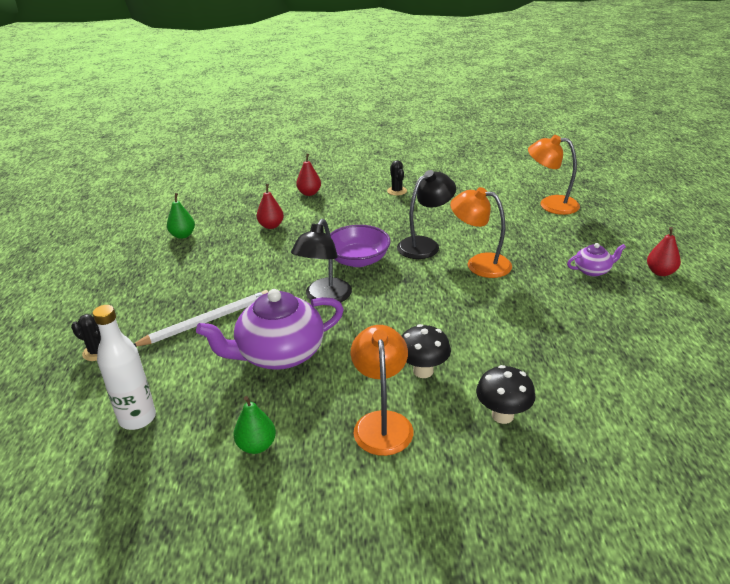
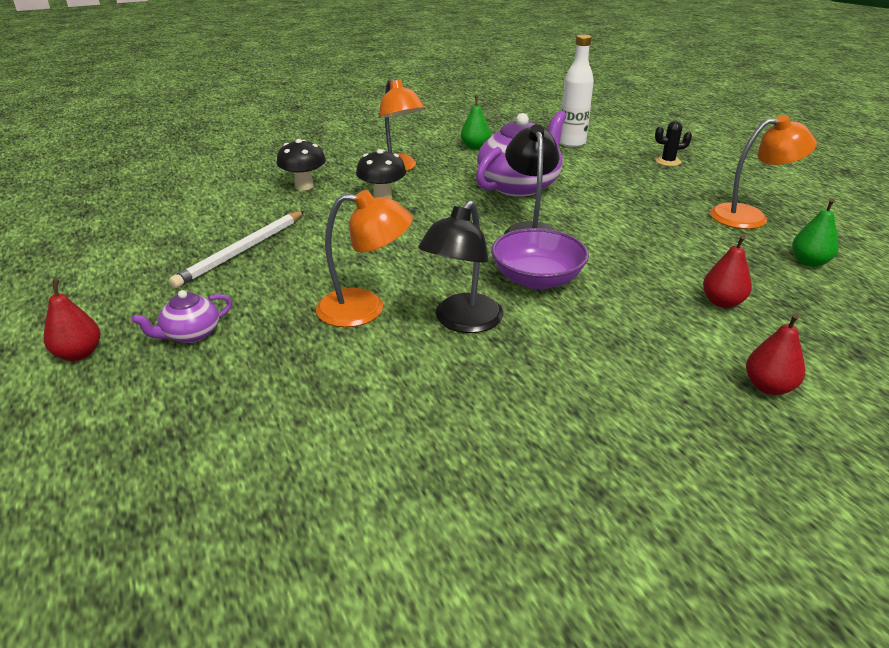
camera: 155 degrees right, 0 degrees up
(207, 321) = (617, 193): white pencil -> white pencil (242, 251)
(397, 191) = (610, 441): black cactus -> none
(550, 204) = (248, 486): orange lamp -> orange lamp (749, 216)

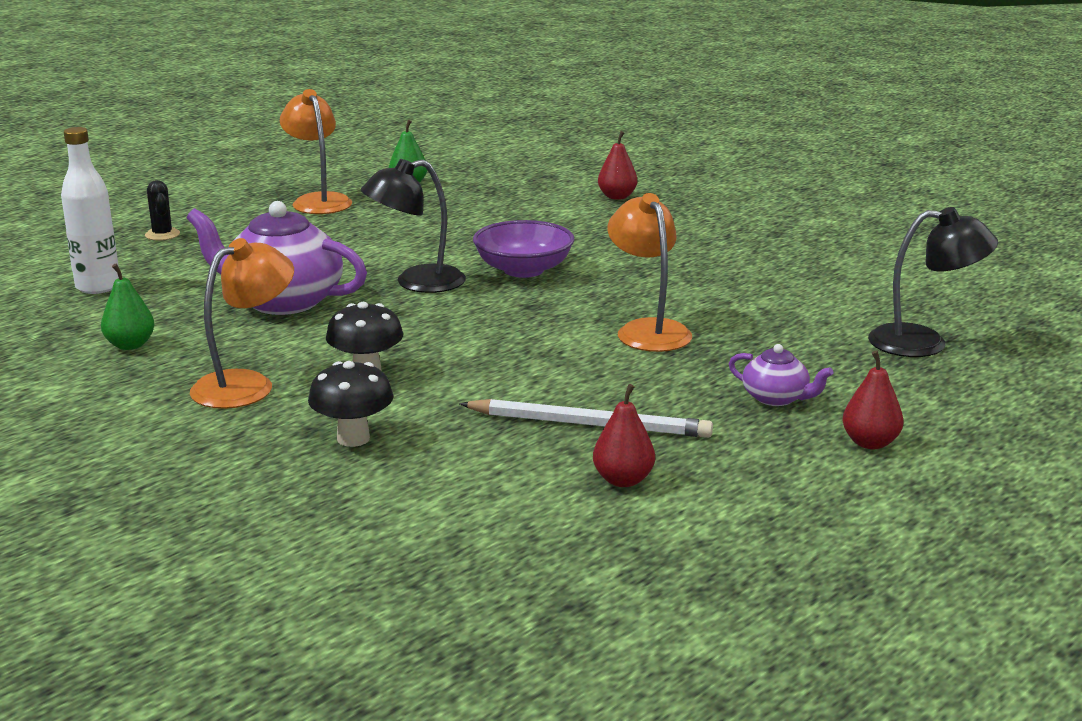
camera: 110 degrees left, 10 degrees down
(462, 322) = (629, 288): black lamp -> black lamp (924, 343)
(722, 302) = (507, 208): red pear -> red pear (623, 480)

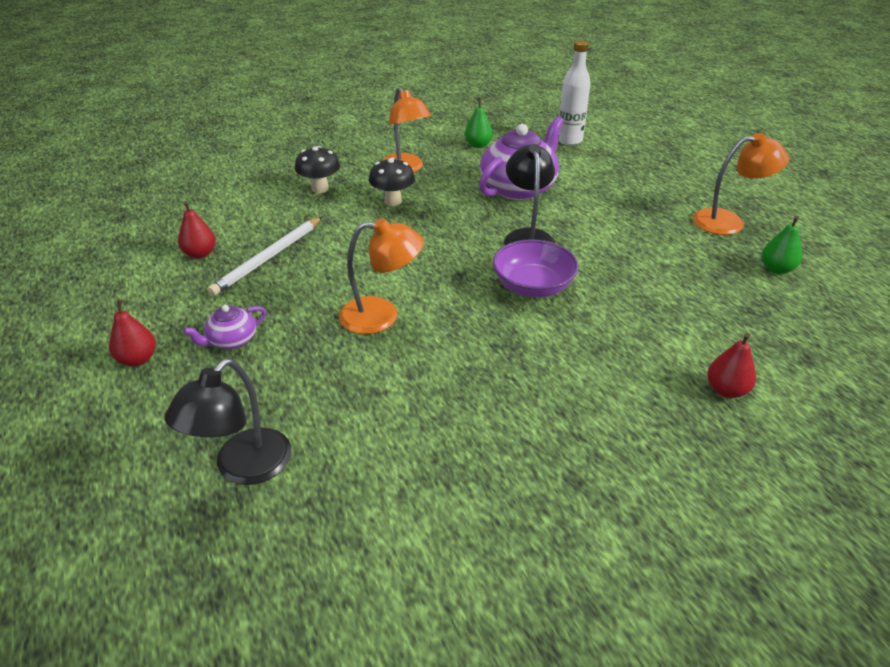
camera: 110 degrees right, 15 degrees up
(162, 235) = (658, 161): black cactus -> none

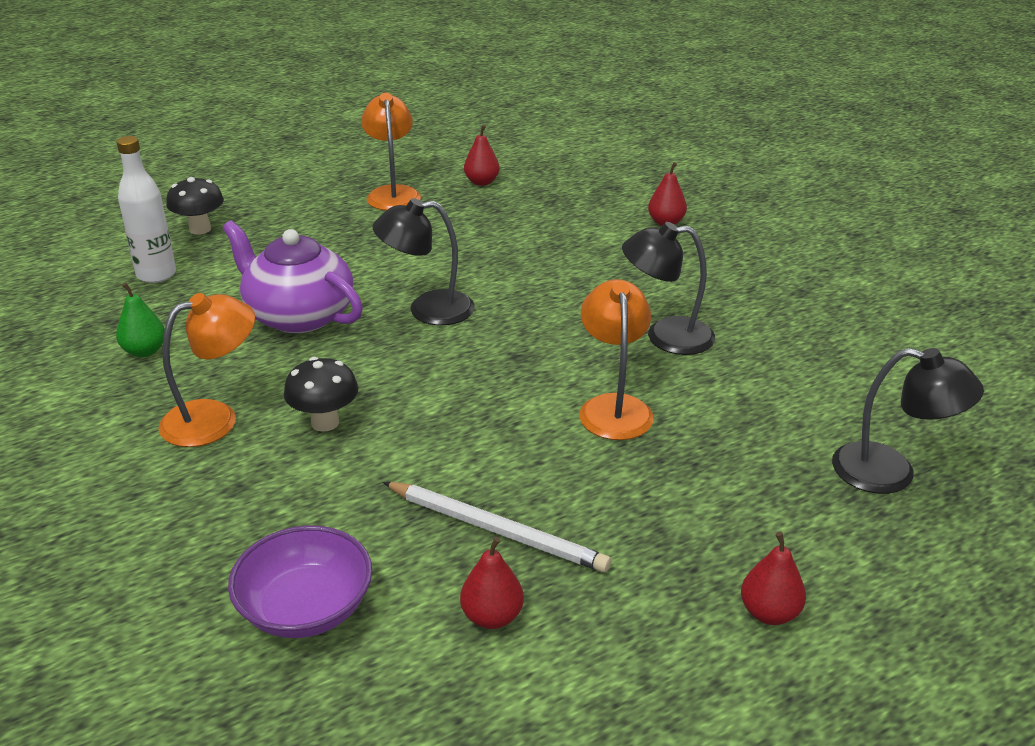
camera: 95 degrees left, 5 degrees down
(231, 340) = (699, 527): purple teapot -> none
(320, 189) = (270, 507): black mushroom -> black mushroom (200, 229)
(482, 357) = (665, 336): none -> black lamp
(533, 286) = (533, 307): purple bowl -> purple bowl (306, 608)
(776, 269) = (481, 182): green pear -> red pear

